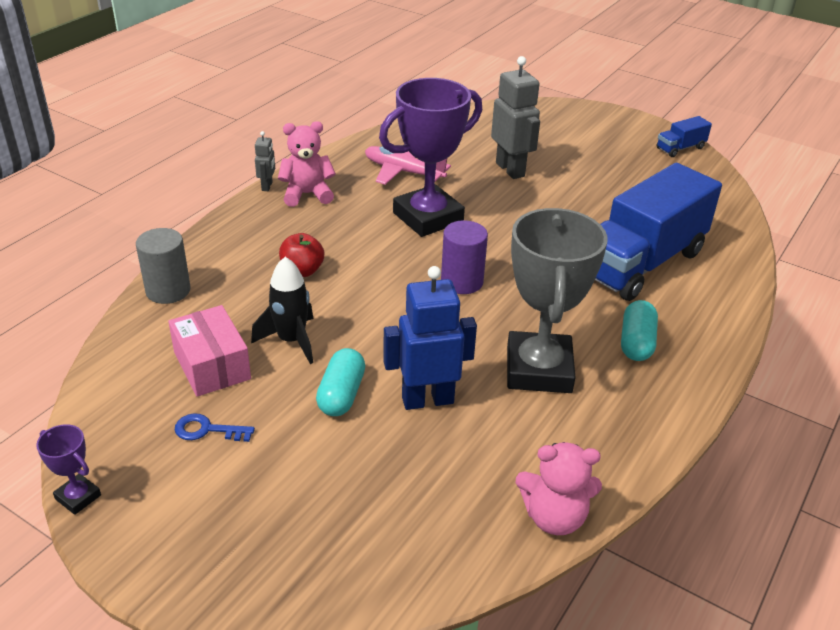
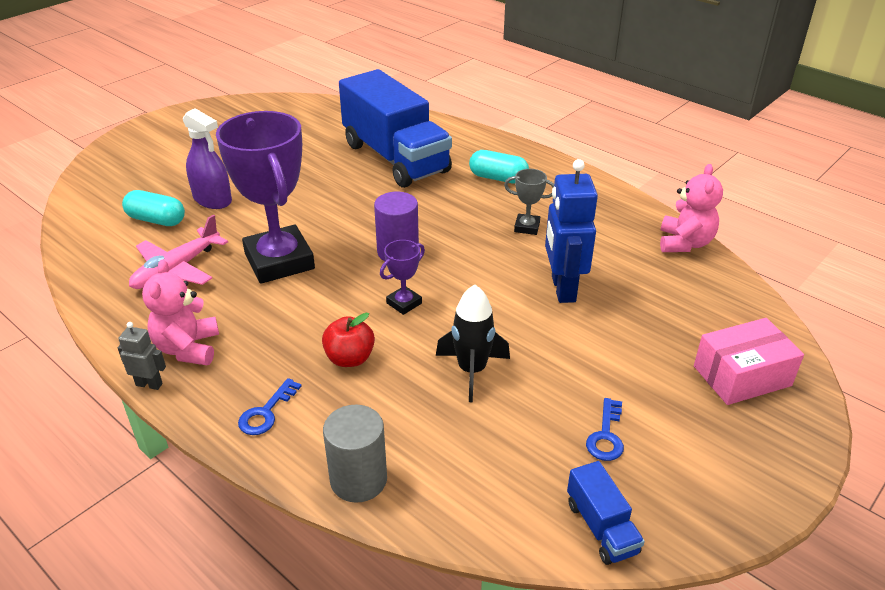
camera: 80 degrees left, 0 degrees up
(78, 497) = (710, 539): purple trophy -> purple trophy (404, 303)
(212, 365) = (506, 434): pink box -> pink box (742, 376)
(239, 239) = (266, 412): none -> blue key
(341, 394) = (555, 339): turquoise capsule -> turquoise capsule (156, 220)
(510, 169) = (212, 199): grey robot -> purple spray bottle
(538, 369) = (527, 227): grey trophy -> grey trophy, size x0.43
(680, 148) = (227, 108): blue truck -> blue truck (601, 527)

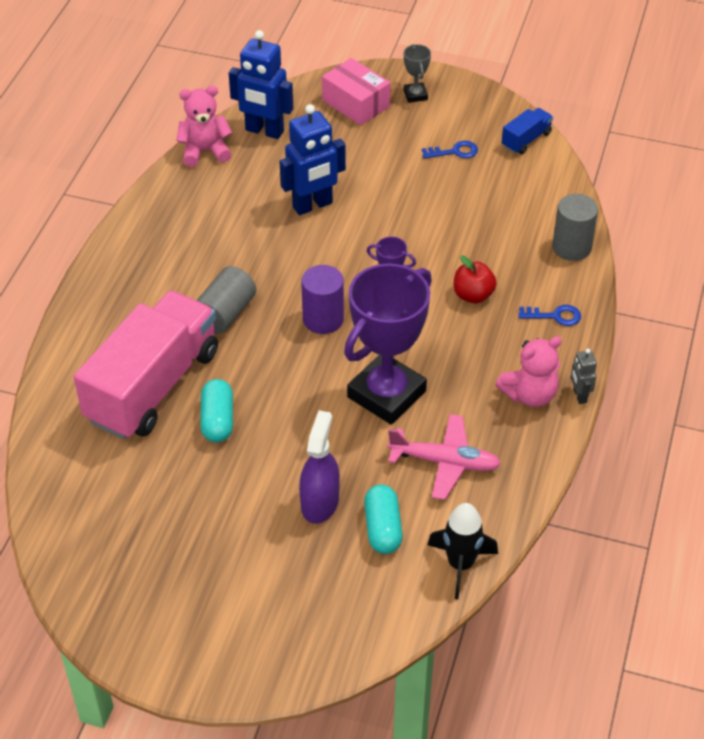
camera: 115 degrees left, 10 degrees up
(395, 158) = (153, 386): blue truck -> pink truck
(447, 204) = (225, 313): none -> grey cylinder
(472, 371) = (439, 227): black rocket -> black rocket (460, 565)
(498, 178) = (155, 292): turquoise capsule -> turquoise capsule (218, 420)
(527, 227) = (234, 248): grey trophy -> grey trophy (415, 95)
(706, 289) = (264, 131): none -> blue robot

